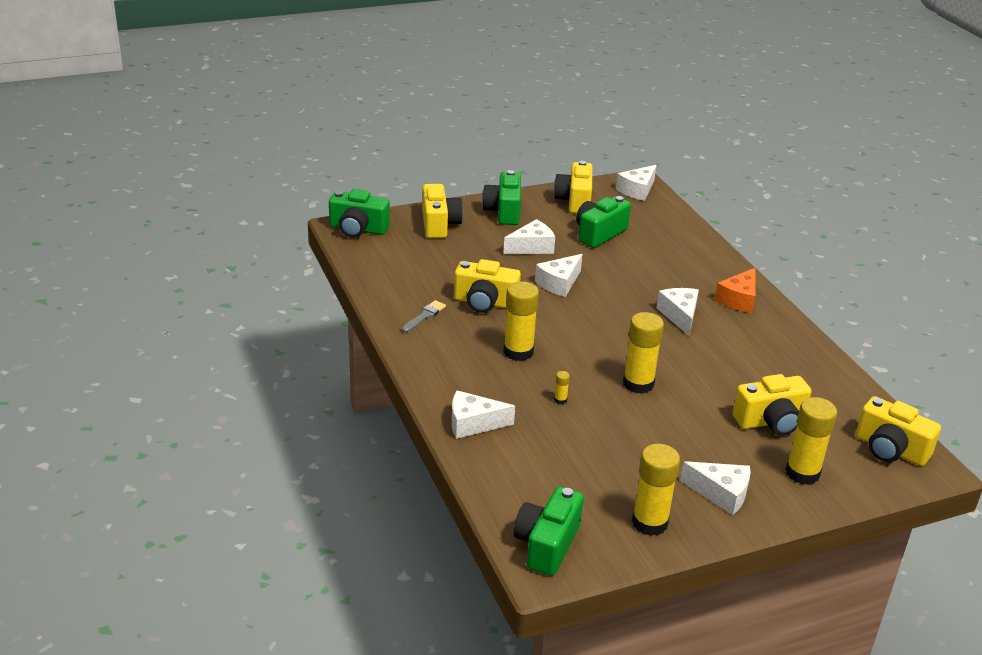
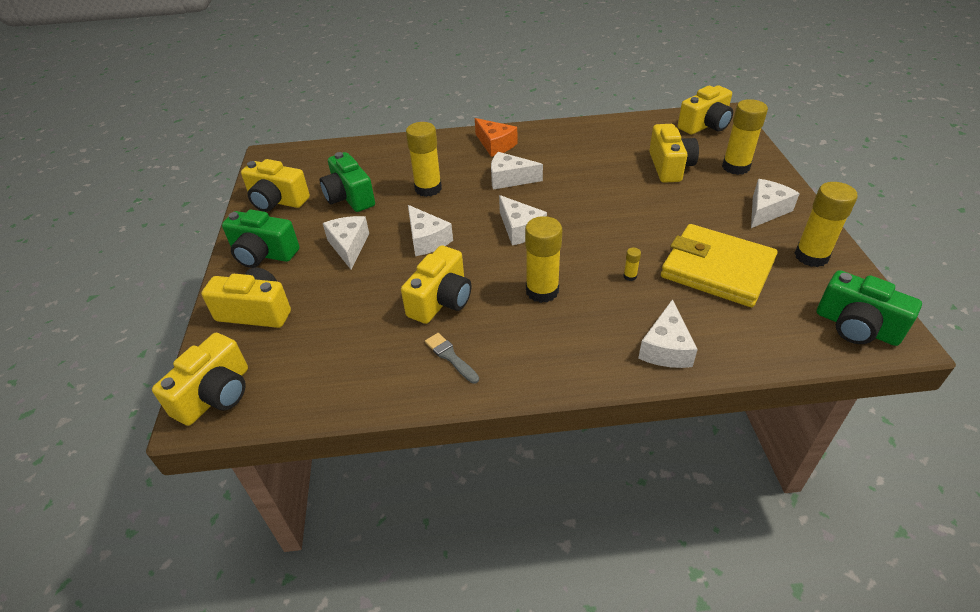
camera: 70 degrees left, 10 degrees up
(358, 229) = (216, 395): green camera -> yellow camera
(596, 454) = (716, 269): none -> yellow wallet
(637, 190) = (286, 160): white cheese -> white cheese (520, 229)
(638, 384) = (610, 223): yellow glue stick -> yellow glue stick (428, 188)

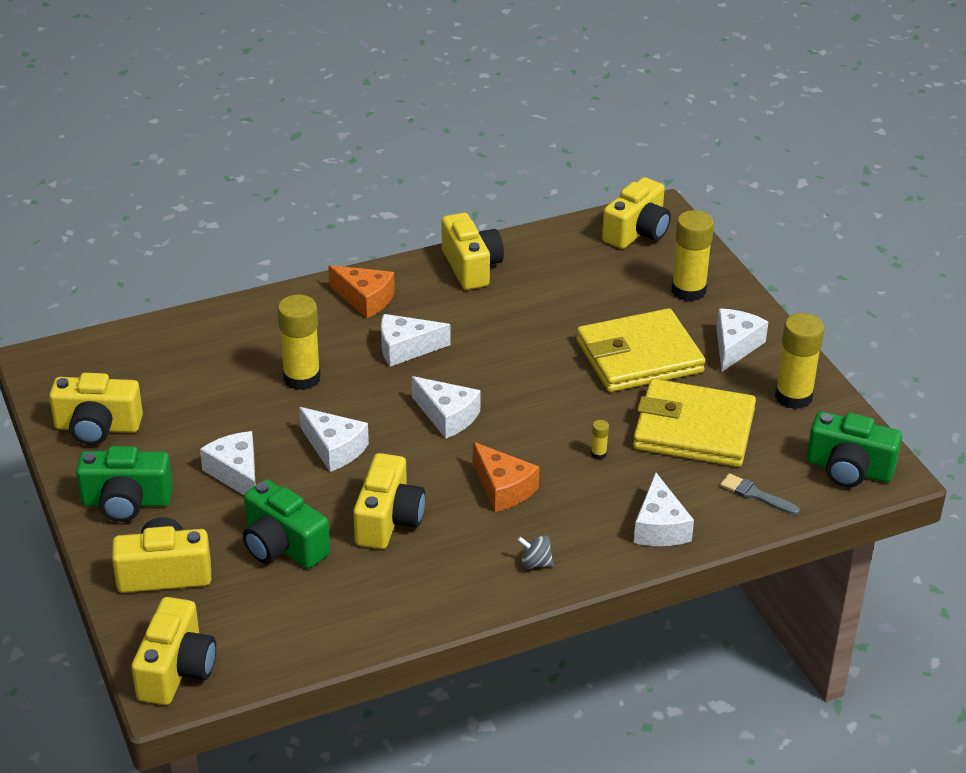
camera: 20 degrees left, 5 degrees down
(349, 197) = (198, 407): green camera -> green camera (282, 546)
(450, 357) = (428, 579): grey brush -> grey brush (755, 495)
(542, 291) = (503, 488): yellow glue stick -> orange cheese
(545, 360) = (535, 563): none -> grey spinning top
(670, 167) = (607, 301): yellow camera -> yellow camera (471, 267)
(684, 208) = (639, 357): none -> yellow wallet

